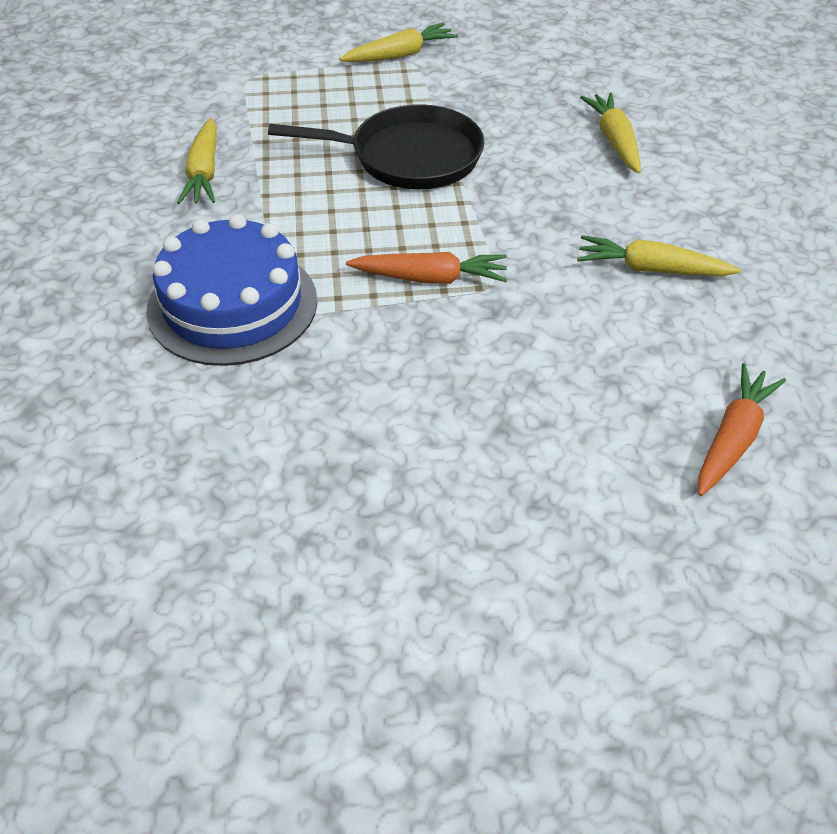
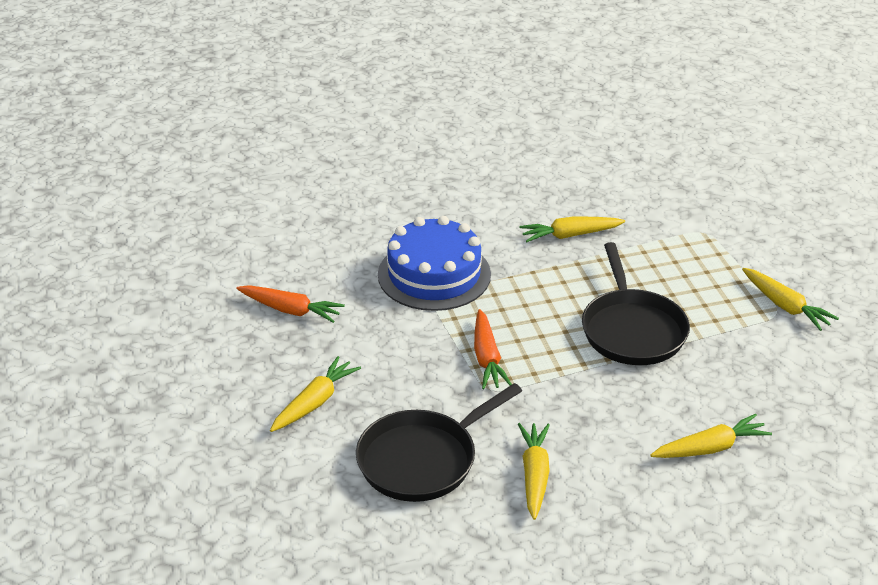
camera: 80 degrees right, 10 degrees down
(487, 465) = (315, 402): none -> yellow carrot
(619, 362) = (422, 459): none -> black pan
(733, 438) = (358, 520): orange carrot -> orange carrot (290, 310)

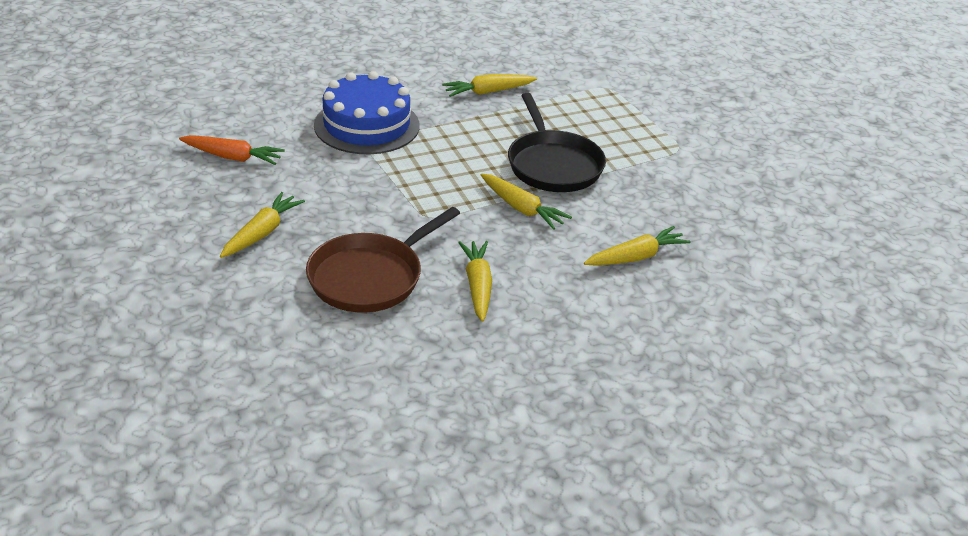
camera: 10 degrees left, 0 degrees up
(422, 459) = (370, 277): black pan -> brown pan
(487, 358) = (423, 191): orange carrot -> none
(785, 306) = (685, 143): yellow carrot -> yellow carrot (521, 208)

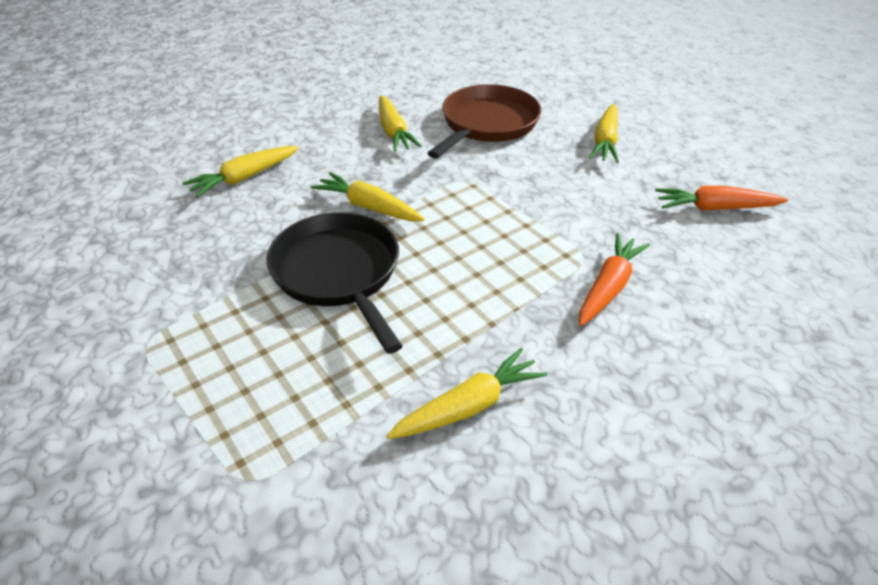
camera: 170 degrees right, 5 degrees up
(367, 125) = (609, 287): blue cake -> orange carrot

